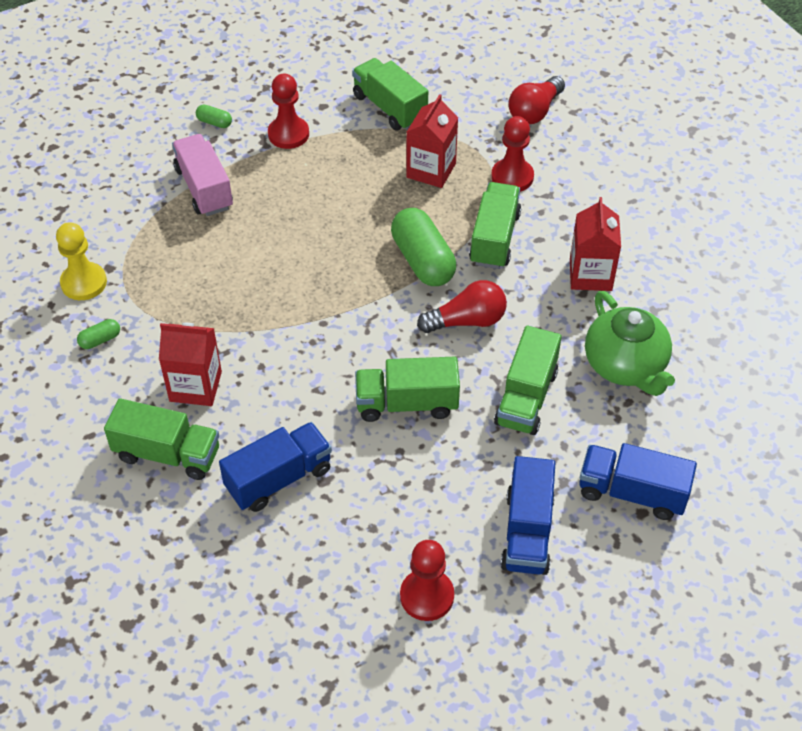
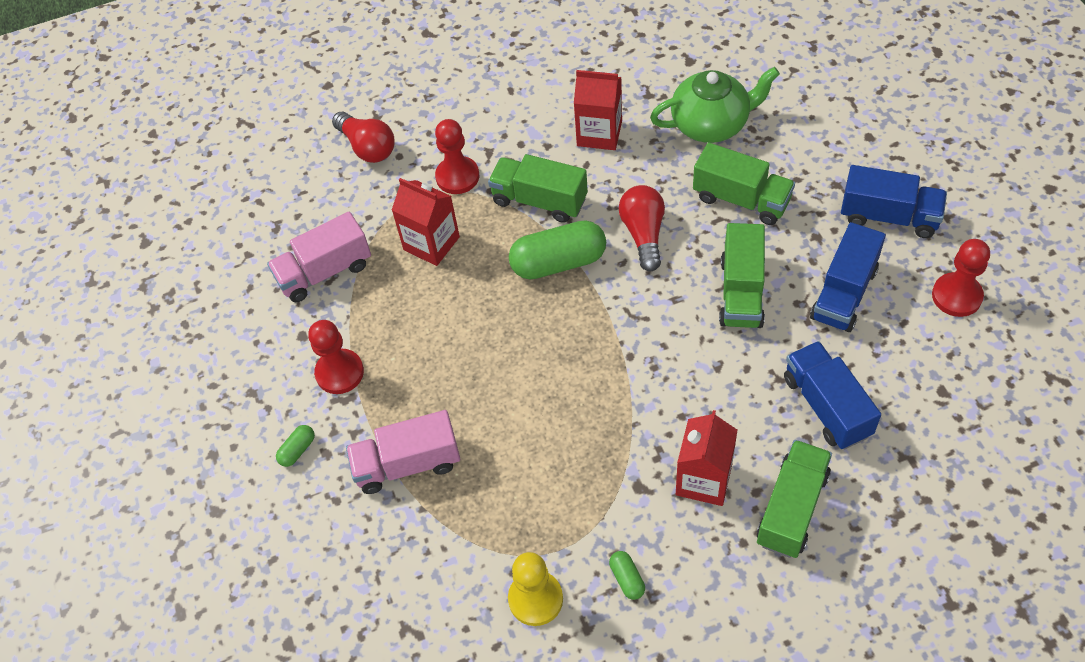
camera: 75 degrees left, 5 degrees up
(389, 108) = (325, 272): green truck -> pink truck
(632, 493) = (849, 140): blue truck -> blue truck (844, 293)

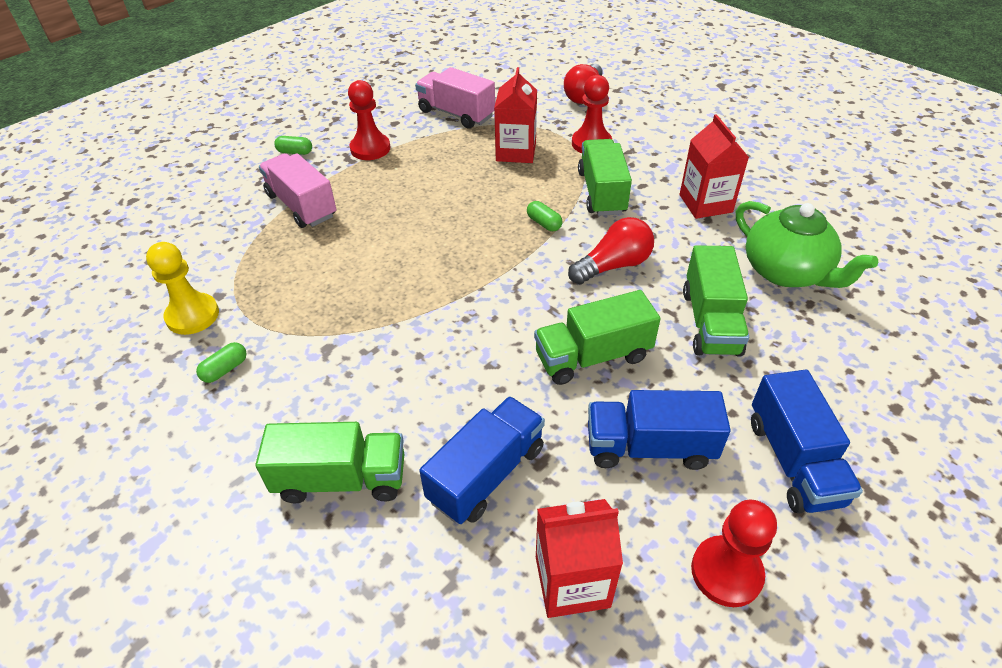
camera: 60 degrees right, 10 degrees down
(558, 262) = (544, 223): green capsule -> green capsule, size x0.45
(704, 479) = (352, 393): red carton -> red carton (572, 581)

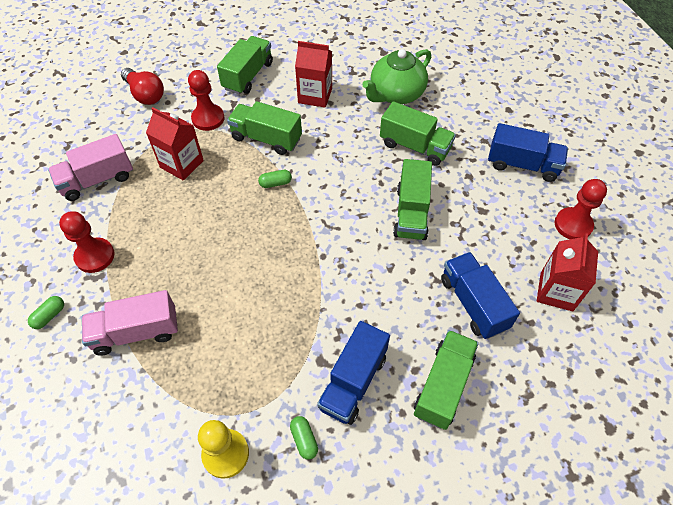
camera: 65 degrees left, 10 degrees up
(613, 265) = (341, 167): red light bulb -> none
(649, 447) = (488, 218): blue truck -> blue truck (353, 382)
(680, 145) = (248, 76): none -> green truck
(786, 272) = (396, 94): green teapot -> green teapot turned 150 degrees clockwise

